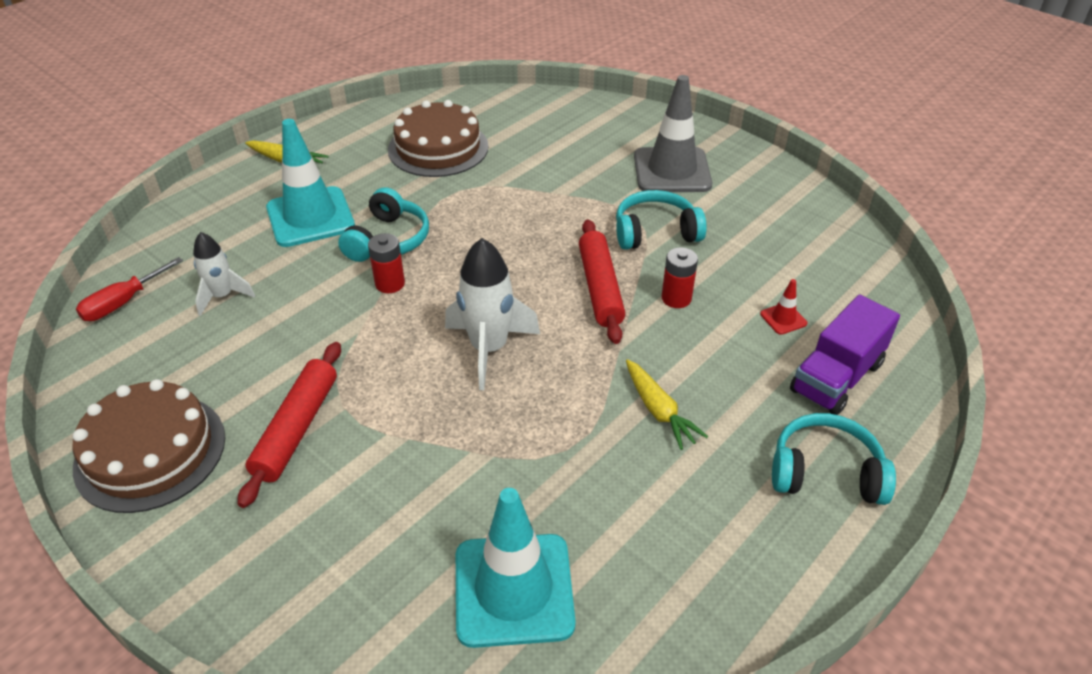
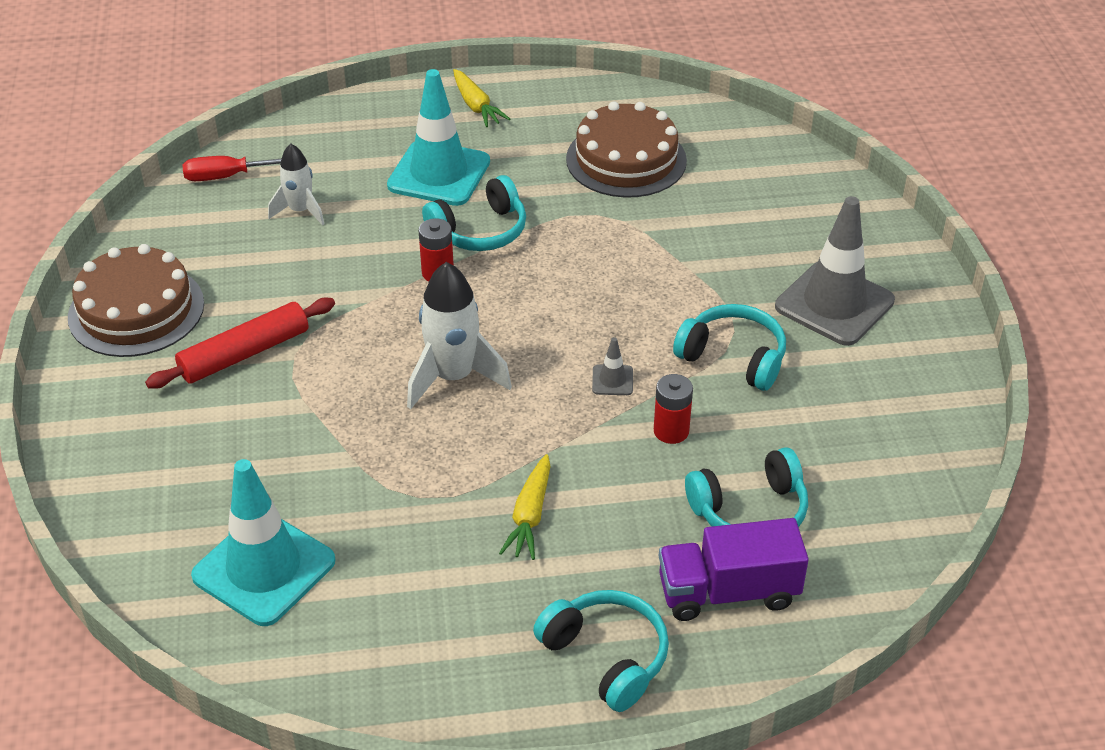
camera: 40 degrees right, 0 degrees up
(600, 288) = (612, 380): red rolling pin -> grey traffic cone
(783, 319) = (750, 511): red traffic cone -> turquoise headphones

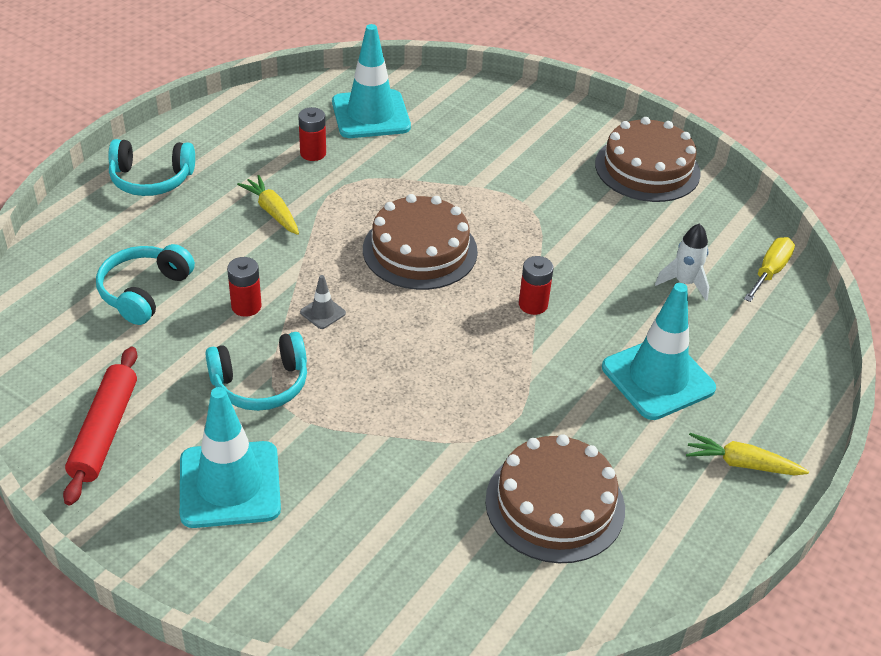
camera: 130 degrees right, 0 degrees up
(226, 176) = (770, 271): red screwdriver -> yellow screwdriver
(244, 353) = (551, 186): red rolling pin -> red rolling pin (105, 432)
(396, 561) = (313, 153): none -> red battery
(453, 377) = (420, 250): white rocket -> brown cake
(480, 231) = (557, 354): turquoise headphones -> none
(728, 592) = (114, 243): purple truck -> none
(834, 304) = (230, 485): grey traffic cone -> turquoise traffic cone

